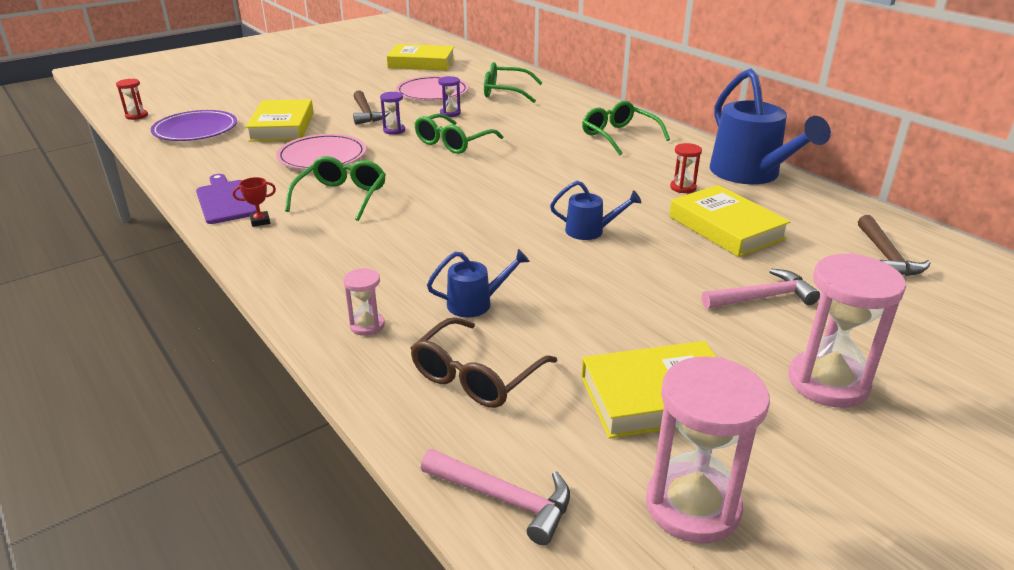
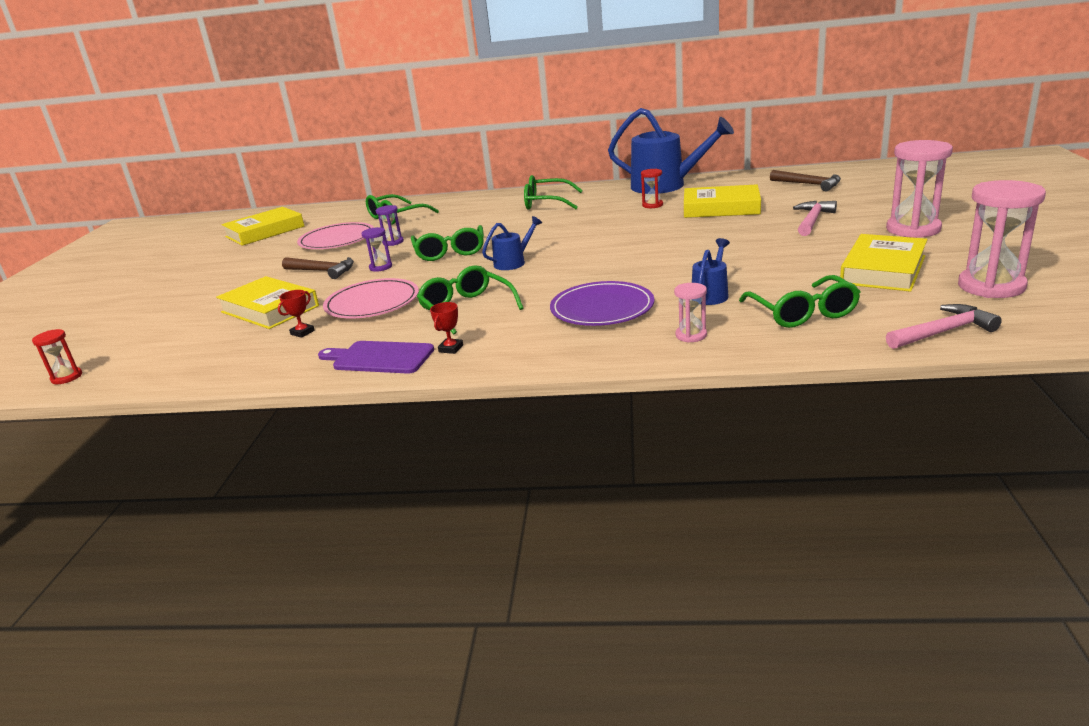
camera: 45 degrees left, 5 degrees down
(195, 130) = (181, 350): purple plate -> purple plate (602, 308)
(250, 155) = (302, 332): none -> red trophy
(476, 376) = (803, 313): brown glasses -> green glasses
(590, 231) = (667, 241): blue watering can -> blue watering can (513, 262)

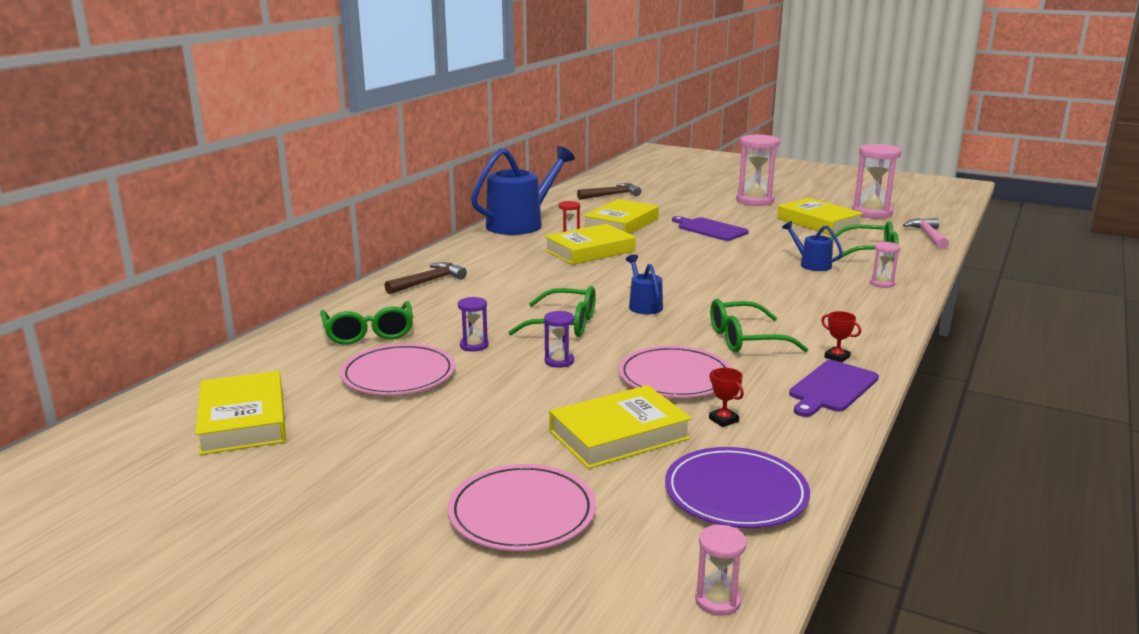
camera: 70 degrees left, 5 degrees down
(67, 377) = (718, 600): red hourglass -> pink hourglass
(167, 310) = (522, 512): none -> pink plate
(323, 271) = (519, 393): brown hammer -> brown hammer (428, 281)
(546, 203) = (476, 266): green glasses -> none
(602, 308) = (802, 296): purple plate -> purple plate (736, 493)
(628, 218) = (589, 250): none -> yellow book
(762, 236) = (710, 229): none -> purple cutting board
(812, 220) = (697, 212): pink hammer -> none

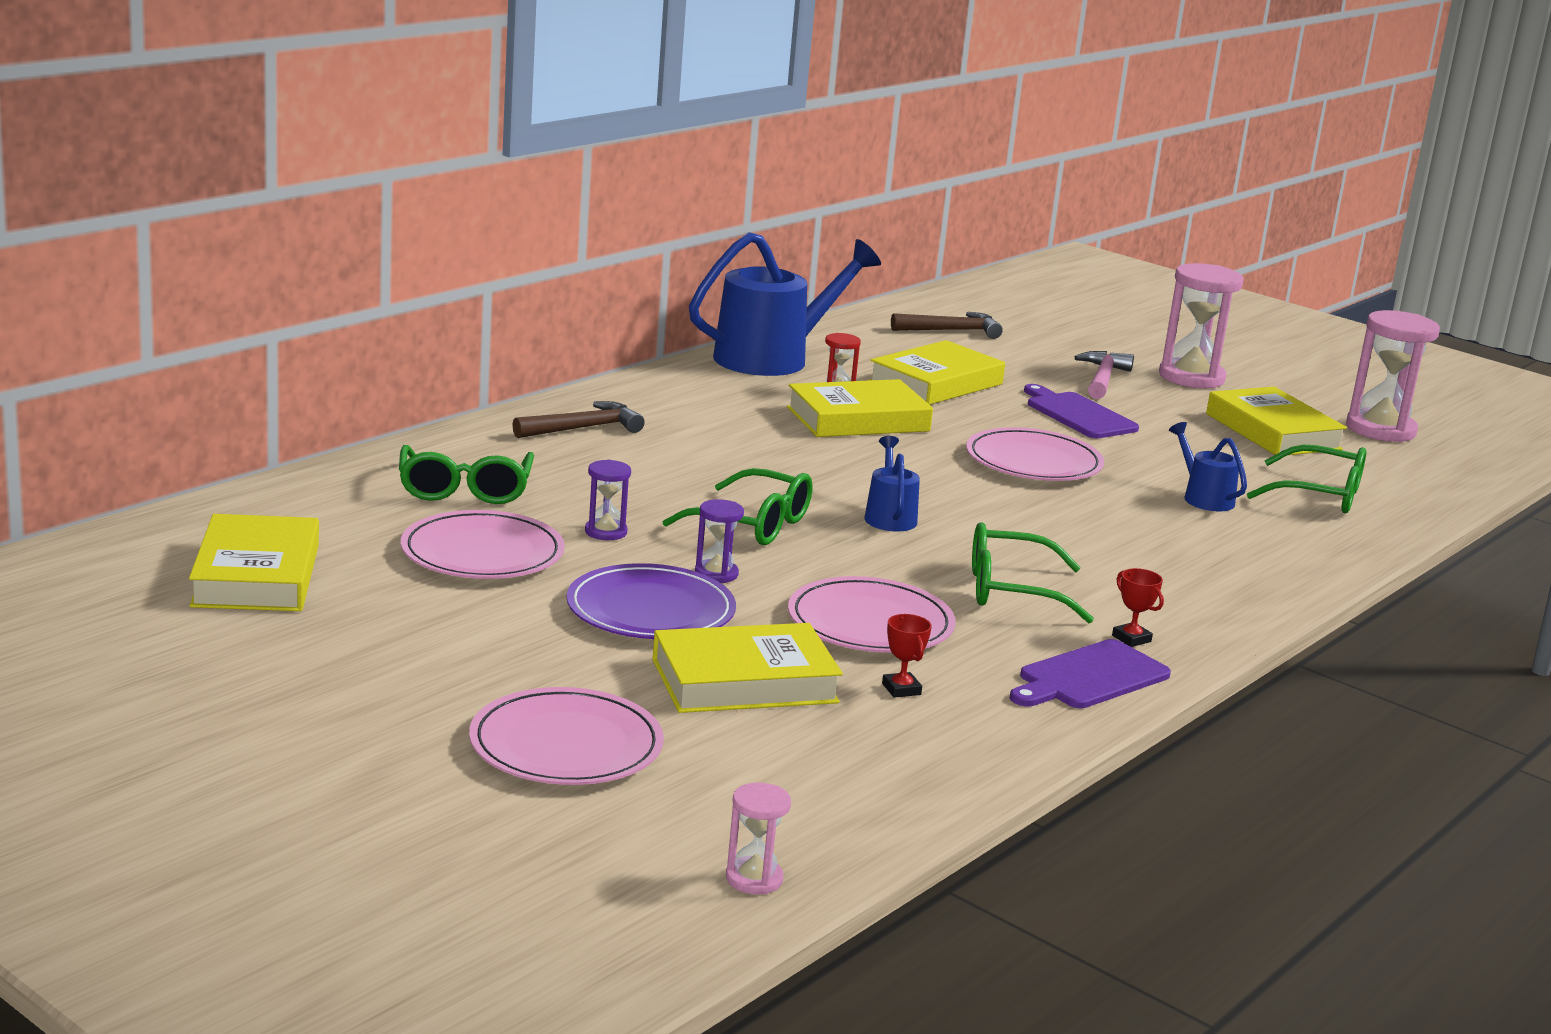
camera: 10 degrees right, 0 degrees up
(704, 259) = (1033, 462): none -> pink plate
(736, 493) = (856, 775): purple plate -> purple plate (650, 610)
(882, 283) = (1295, 546): pink hourglass -> none
(928, 236) = (1445, 483): pink hammer -> pink hammer (1102, 378)

